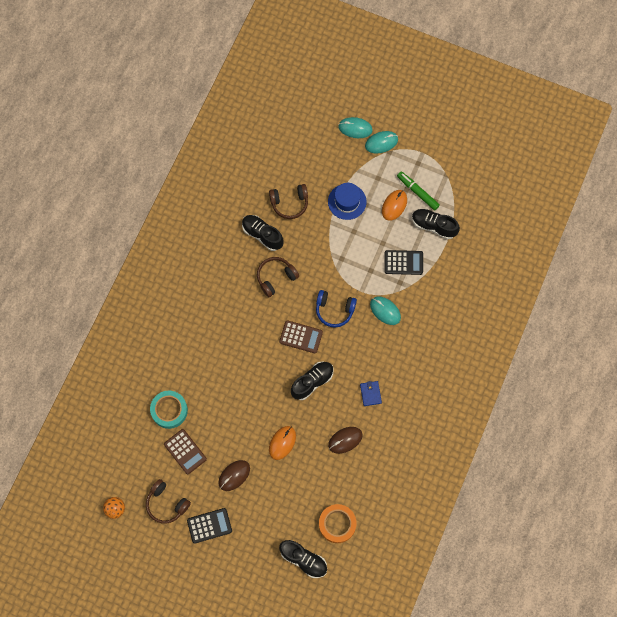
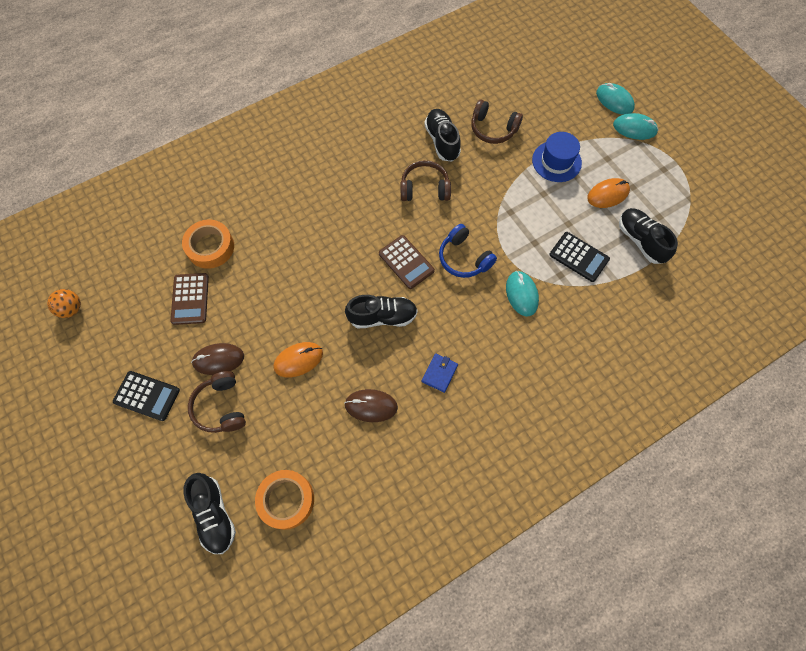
camera: 35 degrees right, 5 degrees down
(166, 504) = (124, 340): brown headphones -> brown headphones (221, 407)
(169, 410) = (210, 247): turquoise tape -> orange tape
(417, 192) = (644, 197): green marker -> none

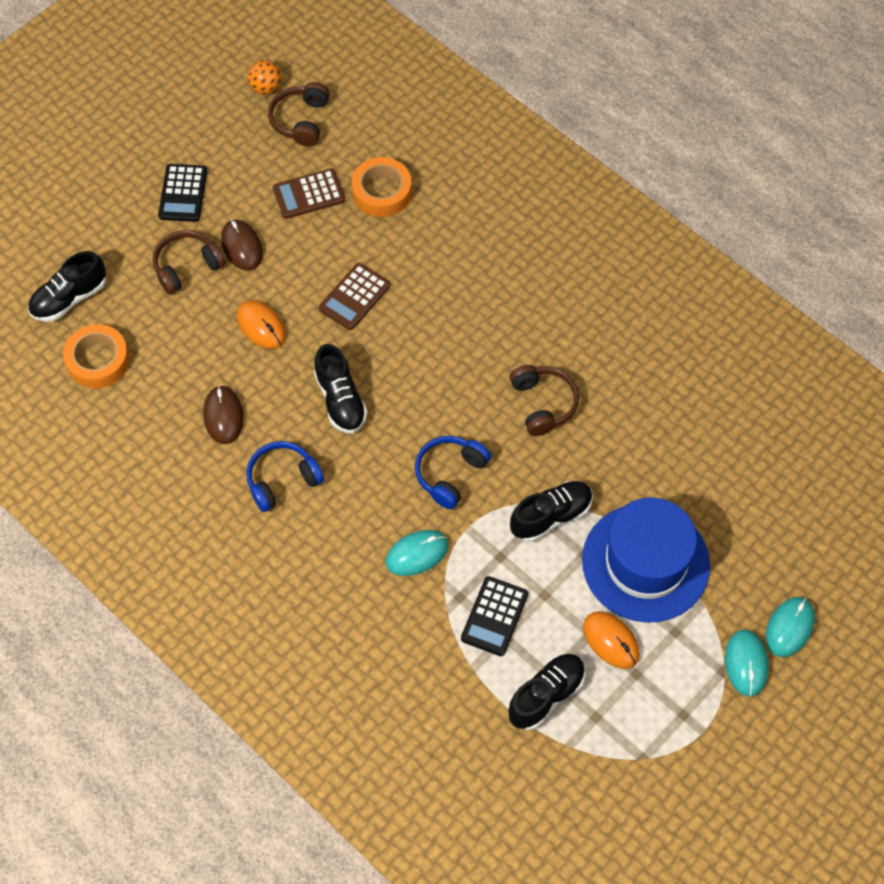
camera: 75 degrees right, 5 degrees down
(406, 262) = (424, 408): brown calculator -> brown calculator (354, 297)
(439, 373) = (282, 480): blue wallet -> blue headphones
(442, 141) = (628, 408): black shoe -> black shoe (551, 516)
(493, 129) = (673, 468): brown headphones -> brown headphones (300, 120)
(556, 161) = (645, 562): blue hat -> blue hat, size x1.73

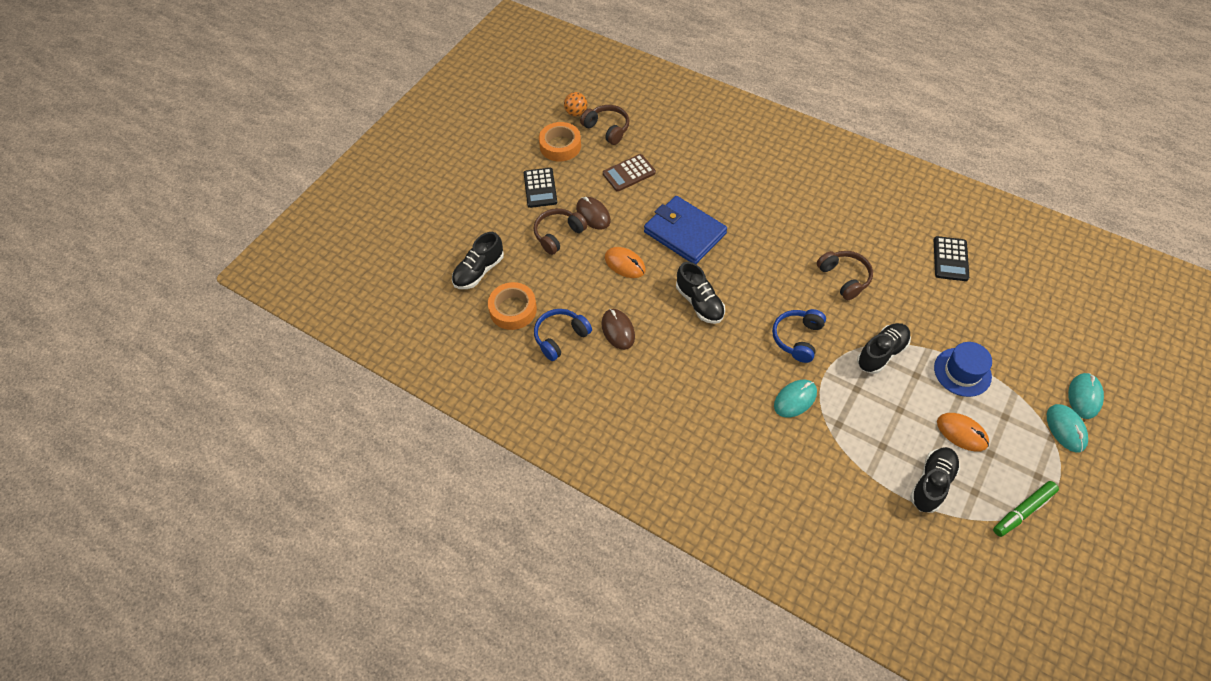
camera: 10 degrees left, 5 degrees down
(282, 480) = (676, 366): blue headphones -> blue headphones (560, 337)
(300, 120) = (607, 129): brown headphones -> brown headphones turned 135 degrees clockwise
(354, 297) = (684, 233): brown calculator -> blue wallet
(382, 192) = (679, 163): orange tape -> orange tape (560, 146)
(494, 616) = (869, 433): black calculator -> black calculator (950, 259)
(645, 562) = (962, 372): blue hat -> blue hat, size x0.58
(645, 753) = (1023, 511): none -> green marker

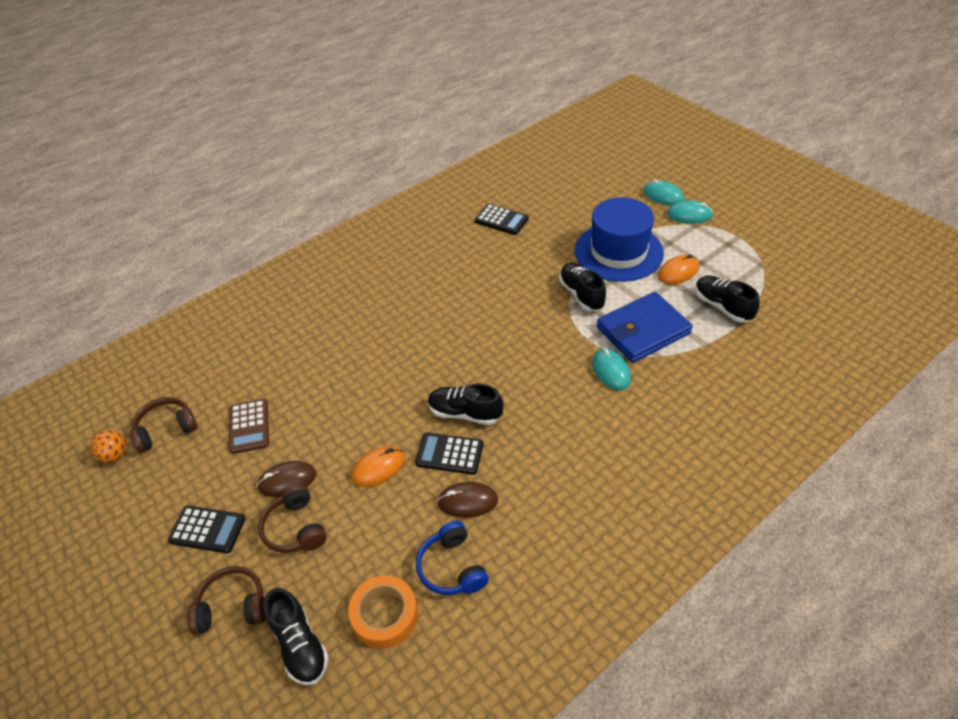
camera: 70 degrees left, 10 degrees down
(560, 146) = (155, 487): orange tape -> none
(655, 305) = (449, 454): none -> black calculator
(684, 233) = (366, 398): blue wallet -> blue wallet (643, 330)
(699, 303) = (465, 413): black shoe -> black shoe turned 150 degrees counterclockwise
(797, 338) = (542, 347): blue headphones -> none
(844, 278) = (488, 292): brown headphones -> brown headphones (232, 607)
(962, 372) = (618, 252): blue hat -> blue hat, size x1.73
(1023, 511) = (758, 262): green marker -> none

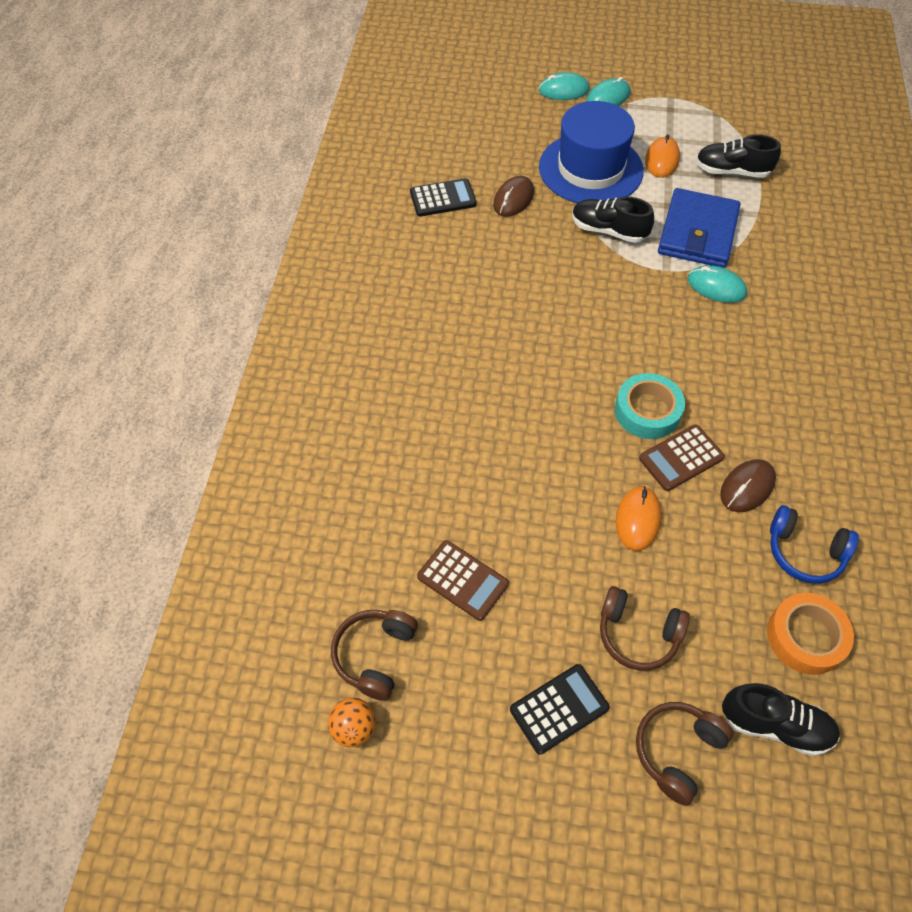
camera: 45 degrees left, 10 degrees up
(287, 481) = (572, 599): brown mouse -> brown mouse (513, 199)
(449, 454) = (681, 458): black calculator -> brown calculator
(465, 413) = (647, 411): black shoe -> turquoise tape

